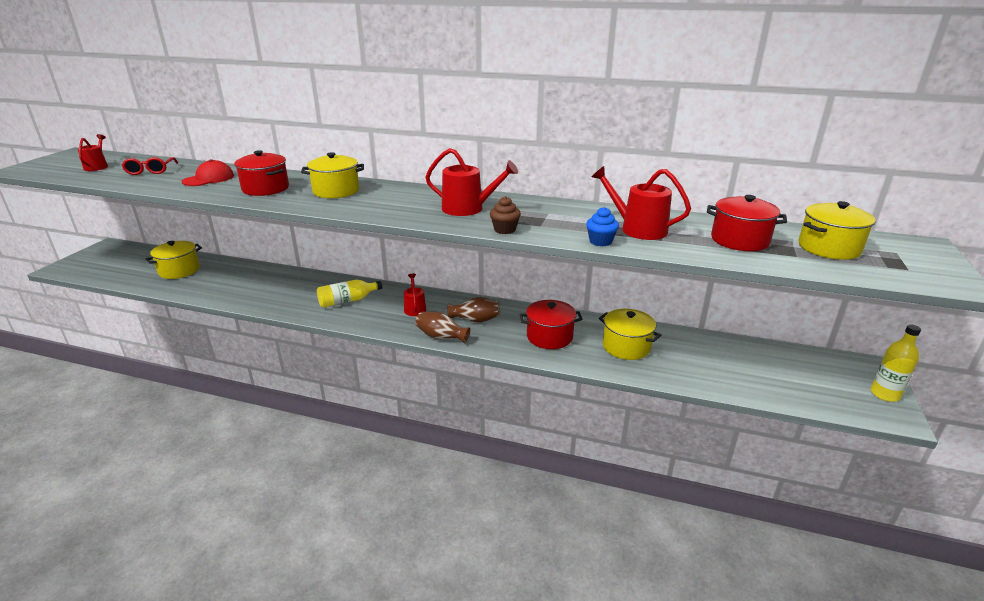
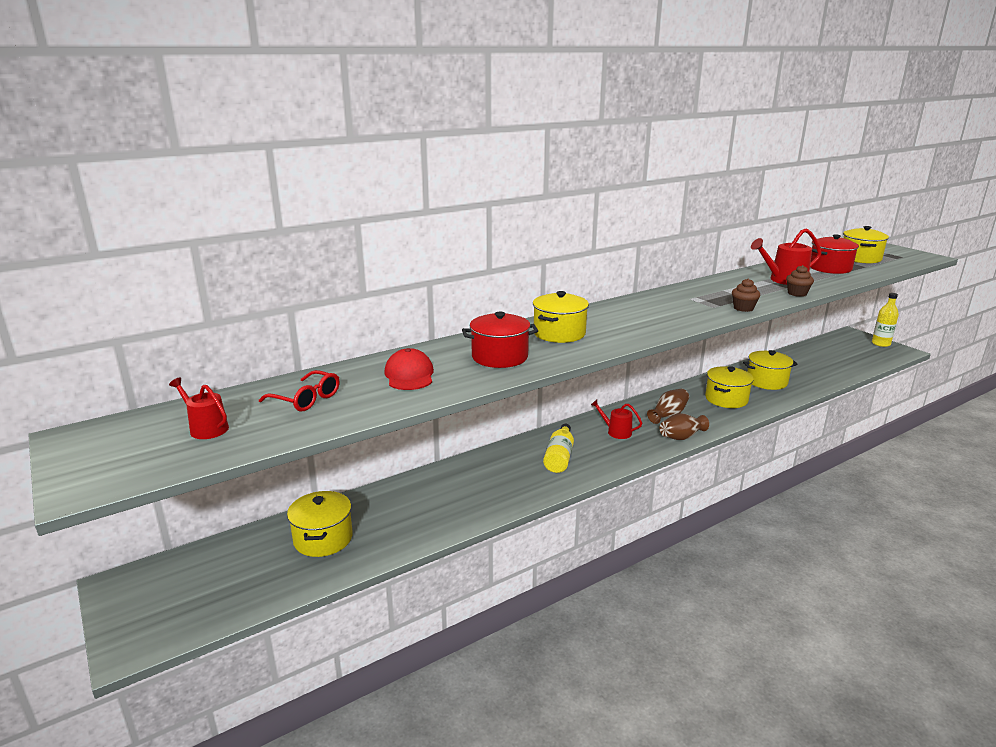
camera: 50 degrees left, 5 degrees down
(468, 209) = (680, 306): red watering can -> none
(549, 337) = (726, 399): red pot -> yellow pot
(600, 241) = (797, 293): blue cupcake -> brown cupcake

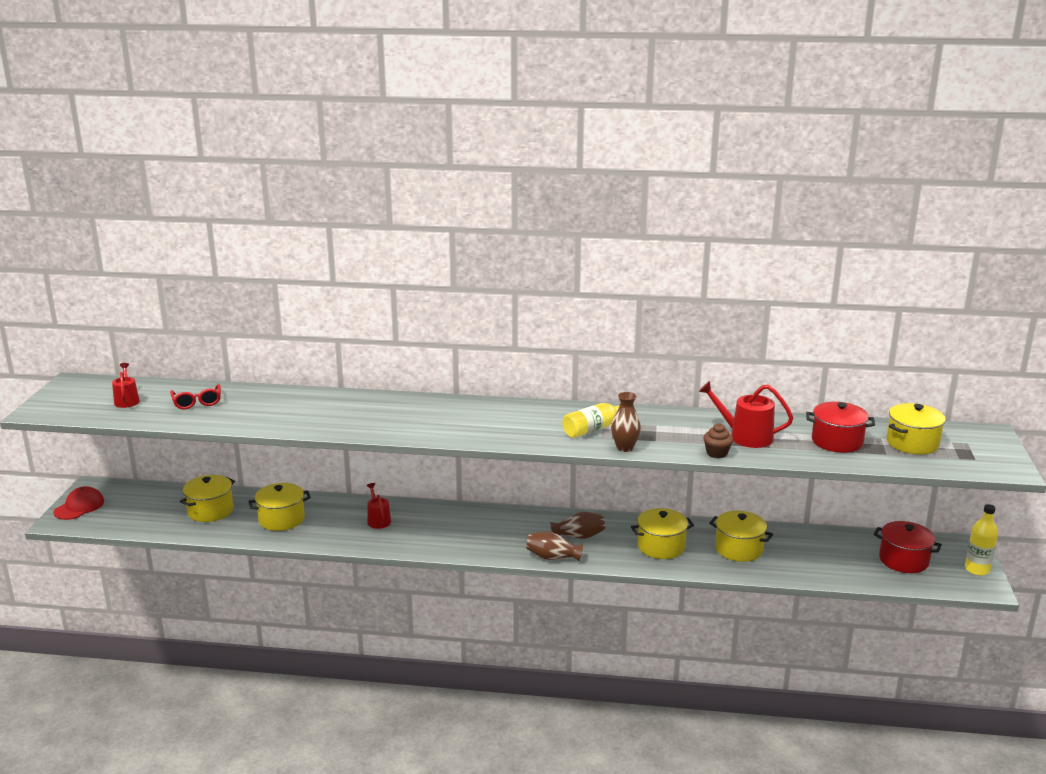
camera: 40 degrees right, 0 degrees up
(409, 375) = (275, 408): red cap -> red cap (79, 507)
(499, 357) = (351, 417): red pot -> red pot (903, 560)
(559, 333) = (428, 414): yellow pot -> yellow pot (281, 519)
(559, 457) = (431, 528): yellow bottle -> yellow bottle (593, 429)
(616, 432) = (509, 530): red watering can -> red watering can (378, 520)
(743, 308) = (625, 448): brown cupcake -> brown vase

